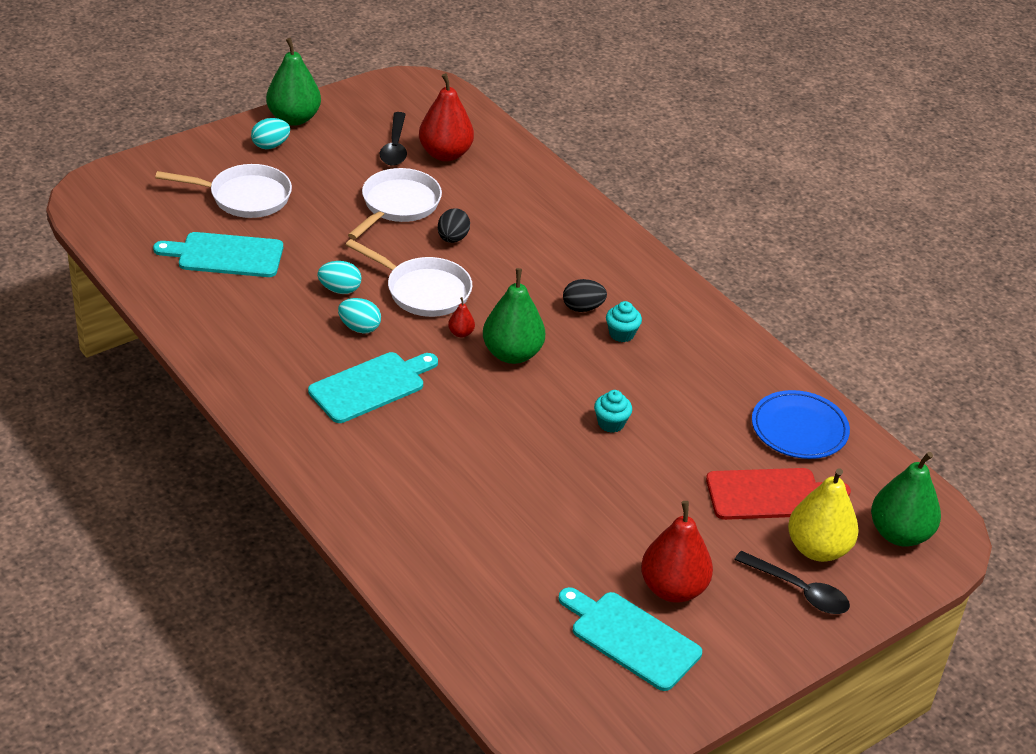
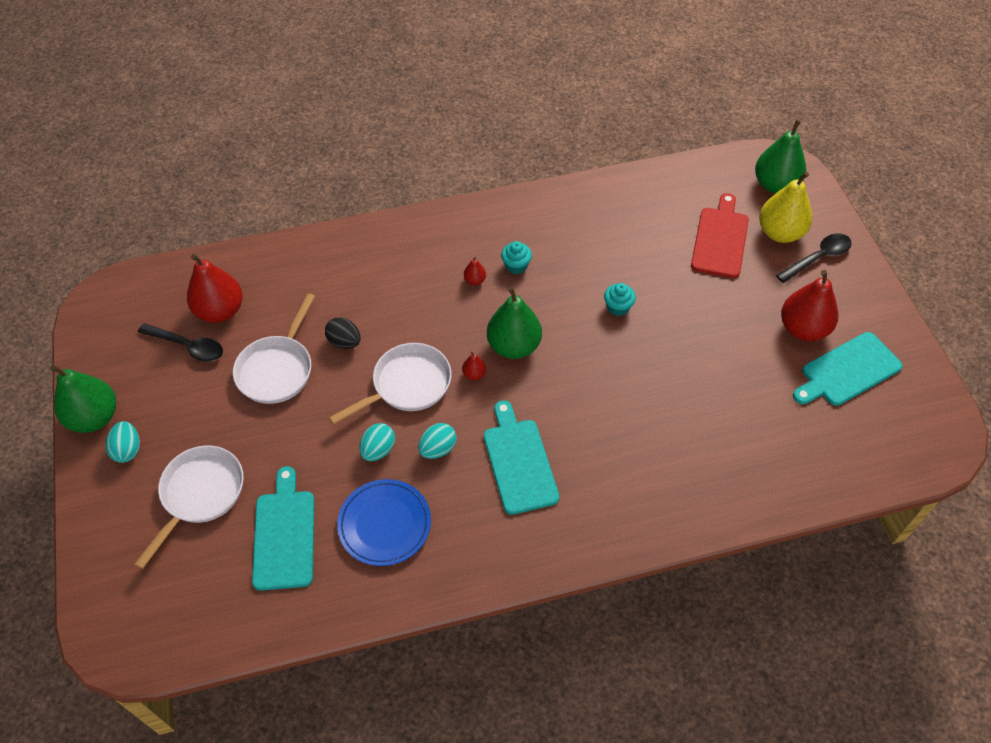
camera: 65 degrees left, 15 degrees up
(225, 255) = (284, 534): turquoise cutting board -> turquoise cutting board turned 150 degrees clockwise
(398, 205) = (277, 369): white pan -> white pan turned 120 degrees counterclockwise
(582, 308) = (475, 280): black egg -> red pear
(799, 429) = (657, 199): blue plate -> blue plate (384, 524)

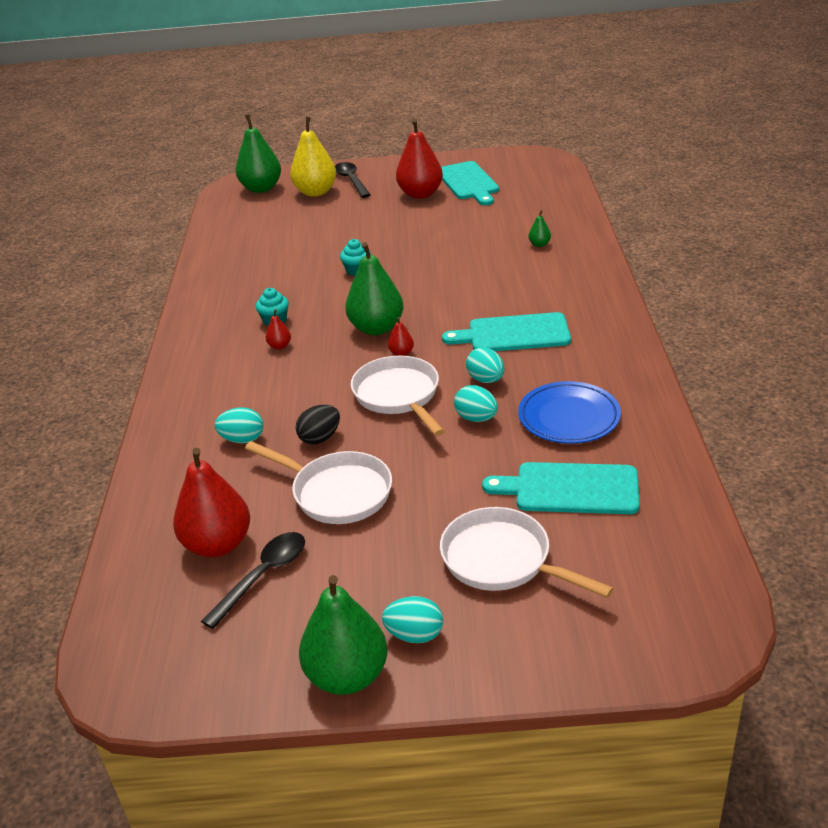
camera: 75 degrees left, 20 degrees down
(340, 291) = (242, 439): none -> turquoise egg
(709, 464) = (539, 244): none -> green pear
(720, 239) = (306, 217): red cutting board -> none

